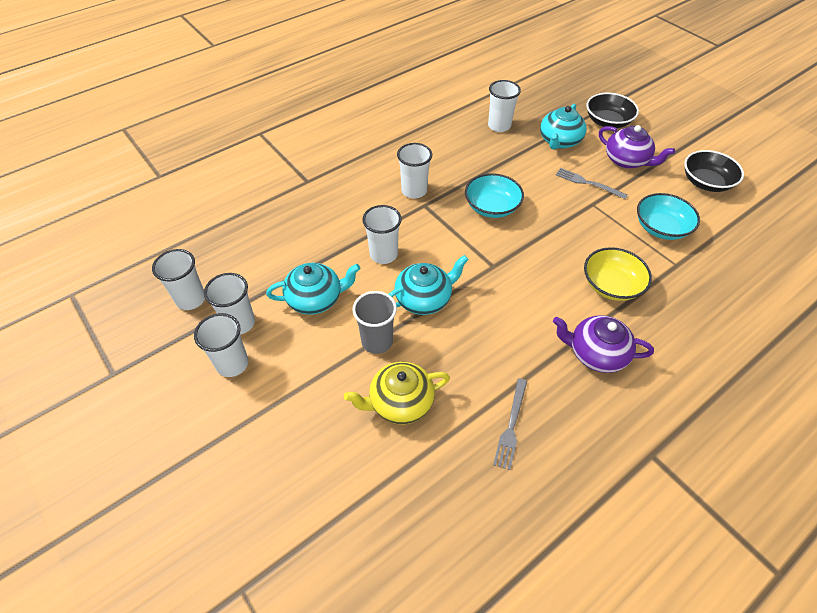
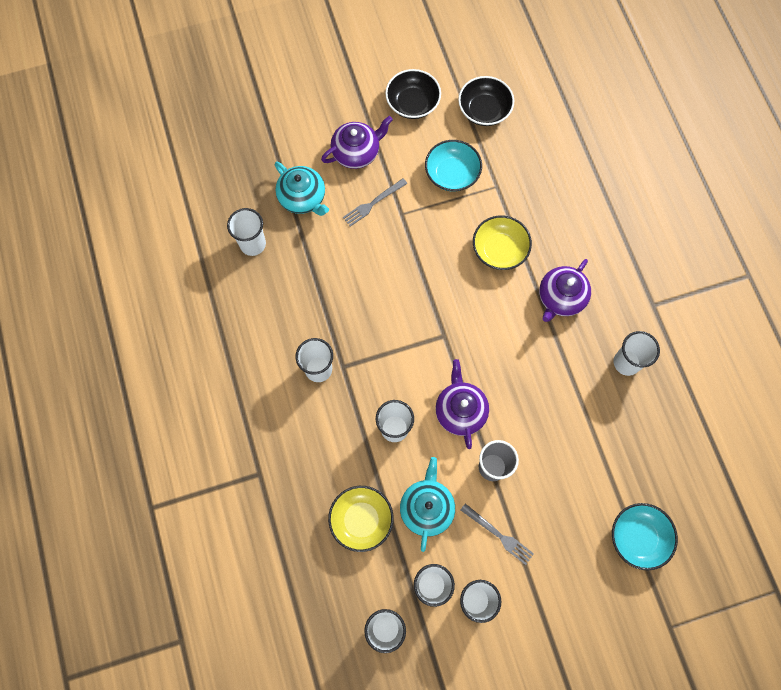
camera: 70 degrees left, 20 degrees up
(288, 255) = (361, 520): none -> yellow bowl
(400, 402) = (557, 468): yellow teapot -> none
(424, 299) = (460, 410): turquoise teapot -> purple teapot
(492, 207) = (370, 305): turquoise bowl -> turquoise bowl (638, 537)
(511, 426) = (602, 391): grey fork -> grey fork (498, 535)
(560, 443) = (626, 362): none -> white cup
(607, 122) = (292, 137): black bowl -> black bowl (484, 110)

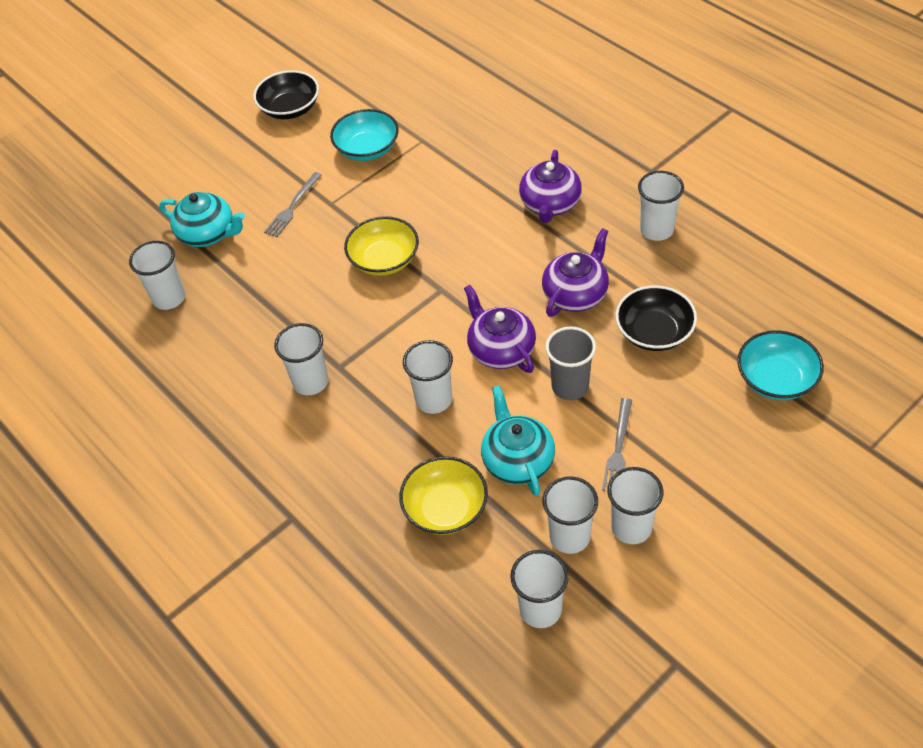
camera: 20 degrees left, 20 degrees down
(356, 152) = (249, 171): purple teapot -> purple teapot (576, 294)
(484, 110) = (371, 85): black bowl -> black bowl (654, 332)
(498, 535) = (618, 449): grey fork -> grey fork turned 90 degrees clockwise
(499, 250) = (458, 191): yellow bowl -> yellow bowl (384, 260)

